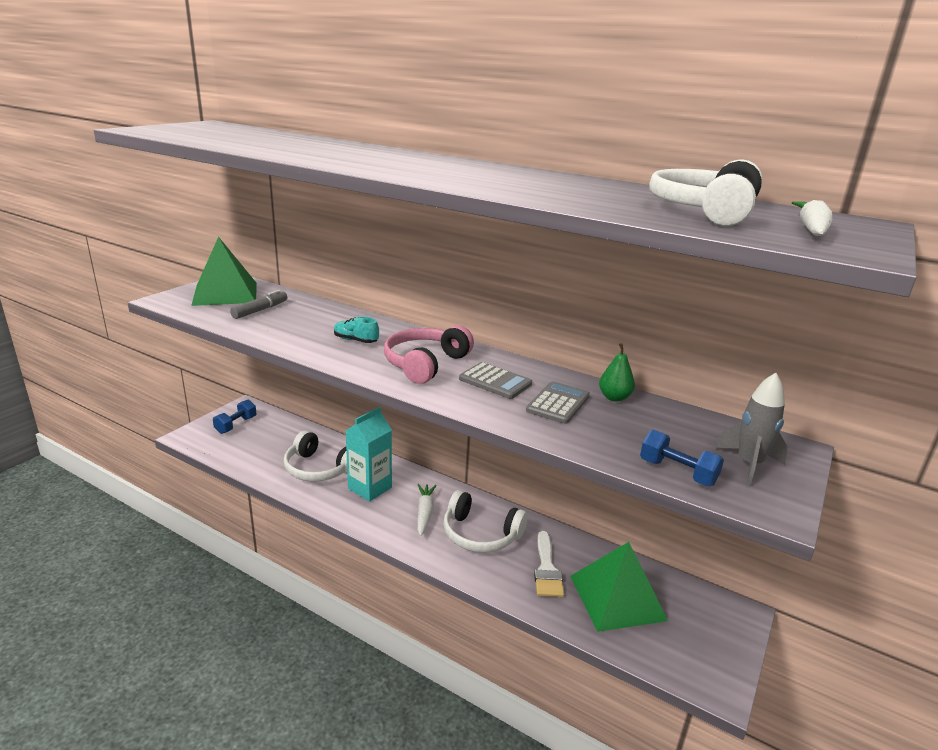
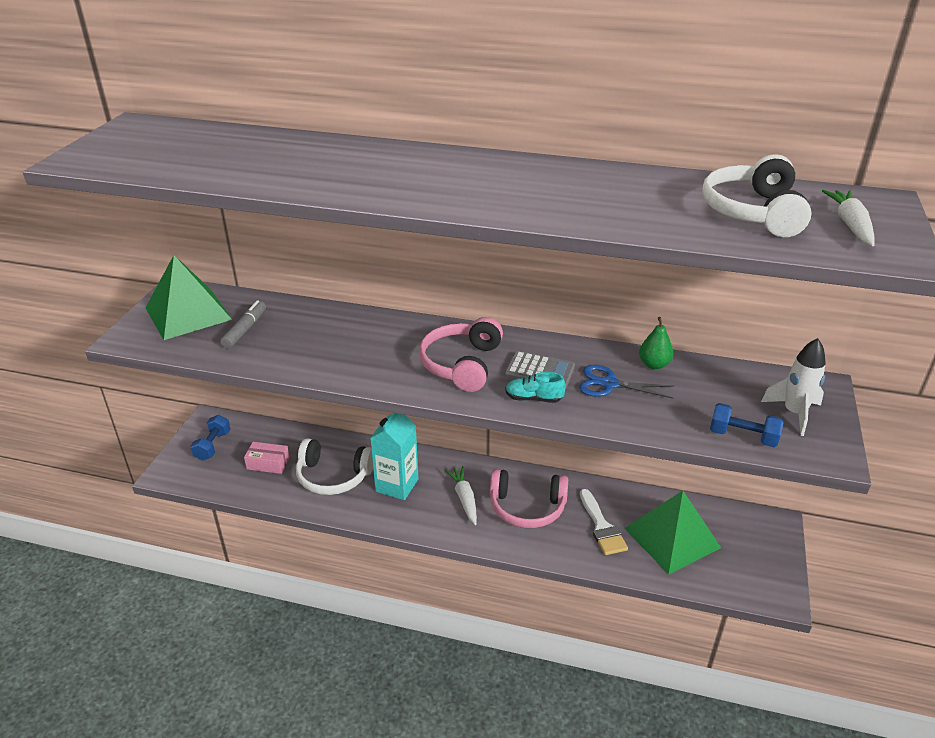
camera: 15 degrees left, 10 degrees up
(271, 447) = (268, 463): none -> pink box
(356, 340) = (374, 349): turquoise shoe -> turquoise shoe (533, 398)
(480, 534) = (527, 507): white headphones -> pink headphones
(558, 403) = (609, 384): grey calculator -> blue scissors
(748, 465) = (794, 413): grey rocket -> white rocket

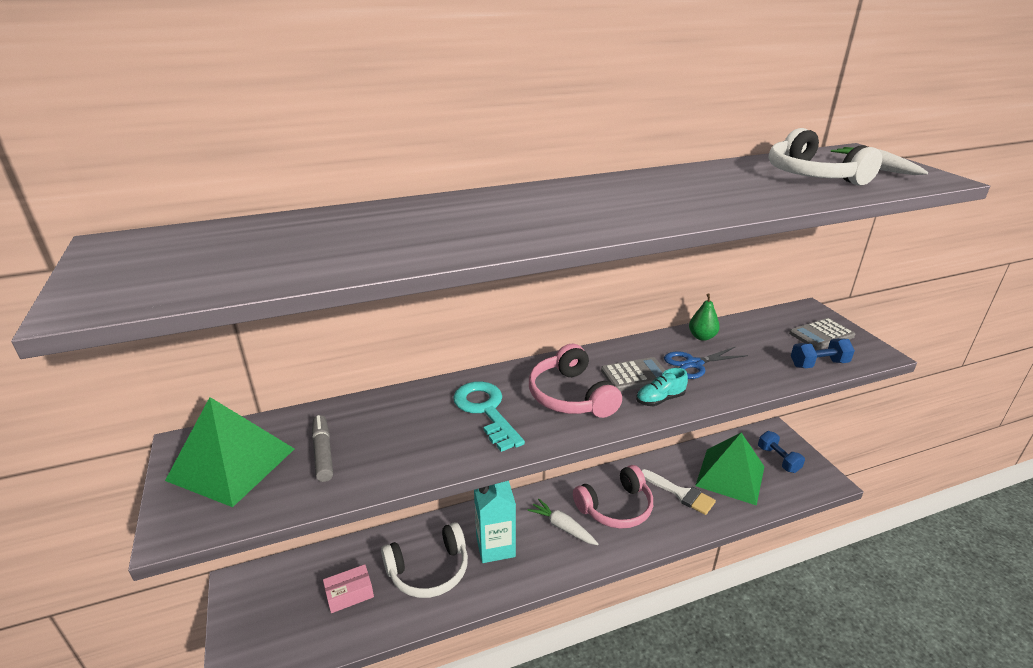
camera: 35 degrees left, 5 degrees down
(213, 446) = (268, 609): blue dumbbell -> blue dumbbell (778, 459)
(383, 347) = (485, 411): none -> turquoise key
(794, 413) = (821, 335): white rocket -> grey calculator

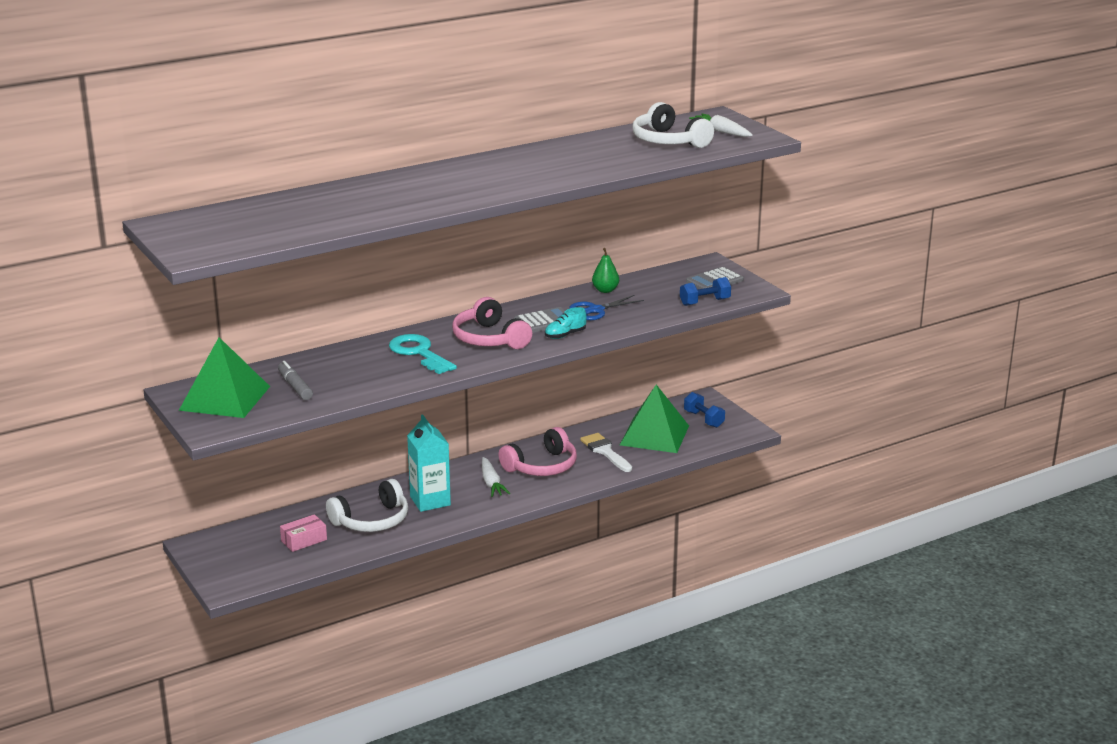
camera: 10 degrees left, 5 degrees down
(562, 527) = (491, 483): white carrot -> white carrot turned 135 degrees counterclockwise
(681, 493) = (605, 451): white brush -> white brush turned 150 degrees counterclockwise

